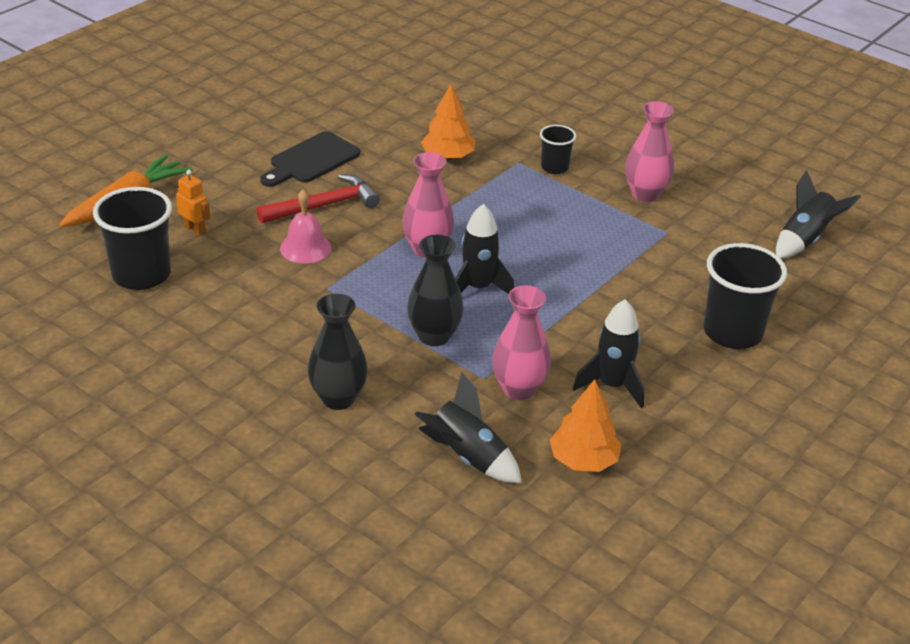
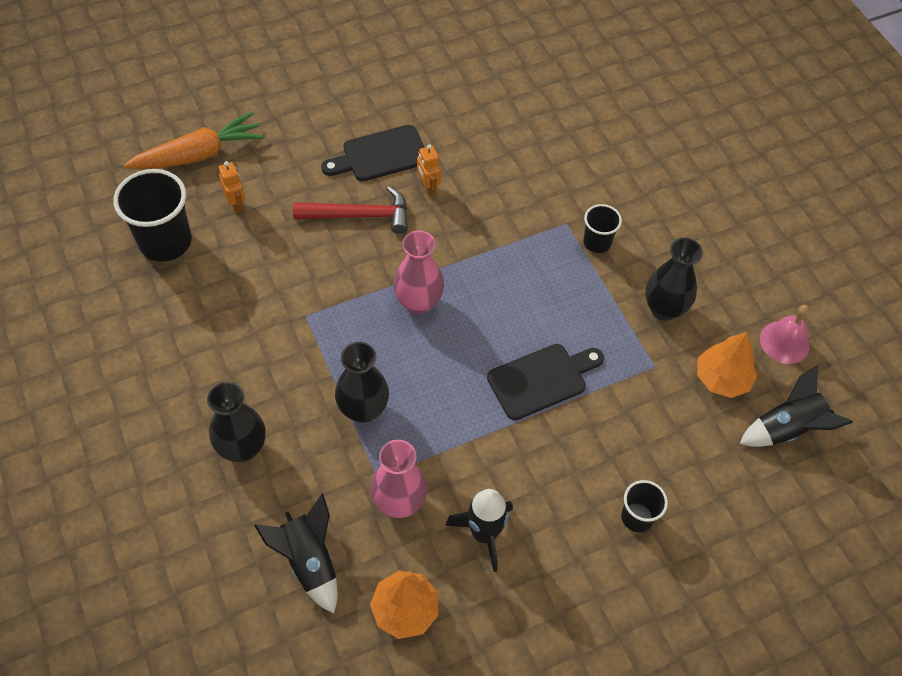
camera: 25 degrees right, 20 degrees up
(305, 248) = (315, 261): pink bell -> pink bell (784, 342)
(374, 171) = (428, 188): none -> orange robot
(448, 156) = (505, 193): orange tree -> orange tree (722, 378)
(478, 288) = (435, 367): black rocket -> none
(579, 268) = (542, 380): none -> black cutting board
(645, 194) = (664, 309): pink vase -> black vase
(732, 332) = (637, 517): black cup -> black cup, size x0.55

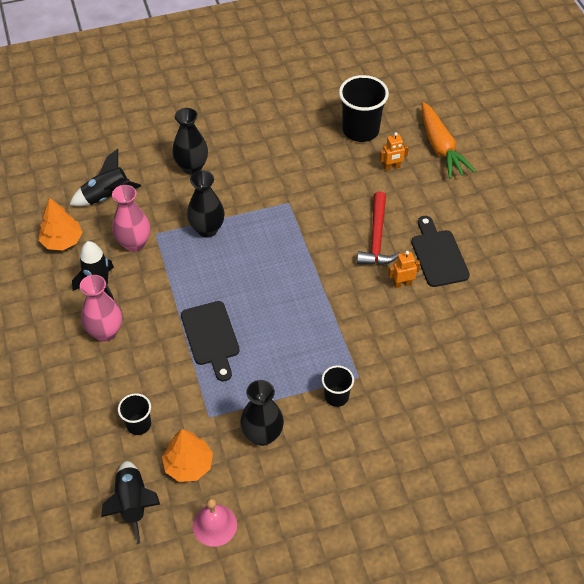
camera: 100 degrees right, 5 degrees down
(418, 302) = (291, 267): pink vase -> pink vase (105, 332)
(637, 517) = (87, 380): black cup -> black cup (138, 424)

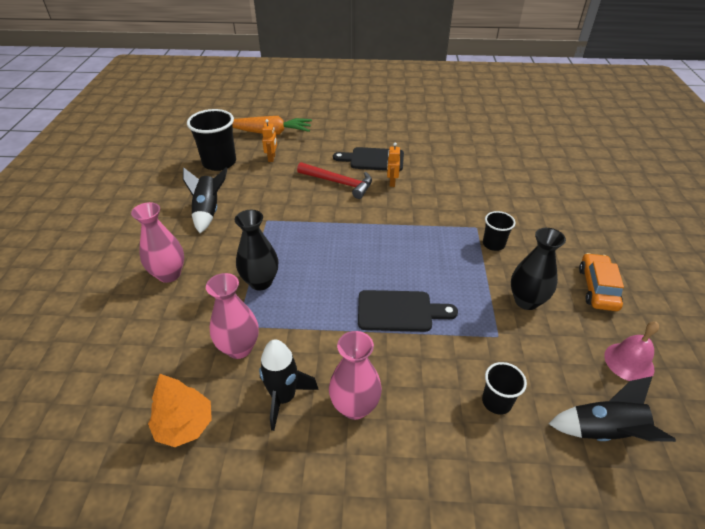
camera: 70 degrees left, 10 degrees down
(107, 196) = (149, 359): black rocket -> black rocket (208, 211)
(188, 465) = (555, 367): orange tree -> none
(192, 167) = (169, 274): black vase -> pink vase
(306, 498) = (597, 288): none -> orange car

